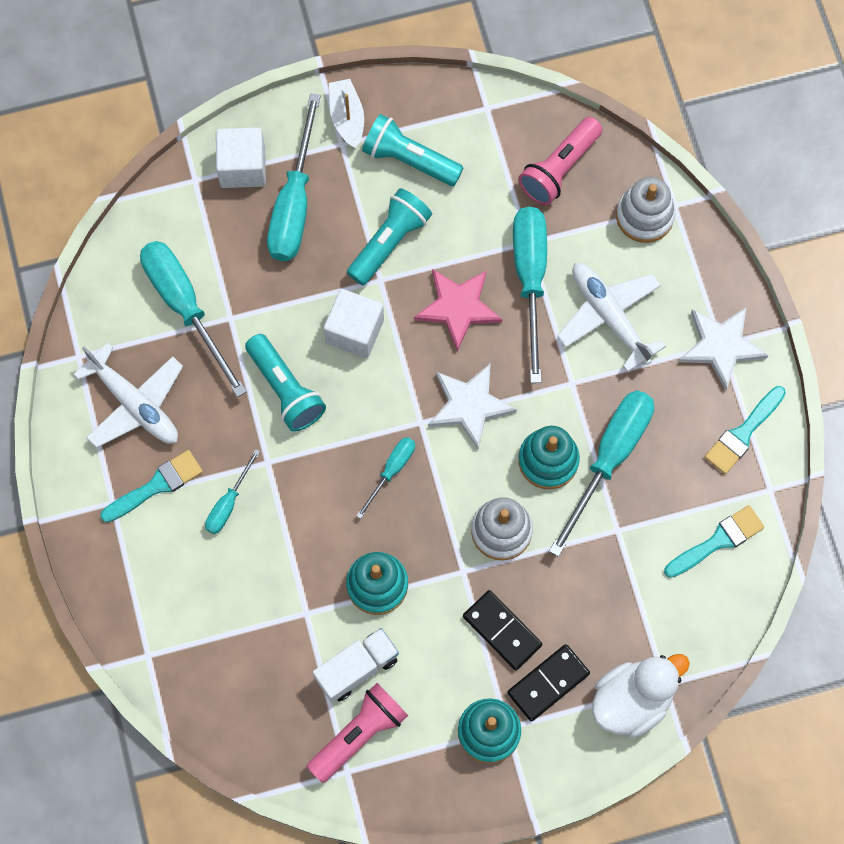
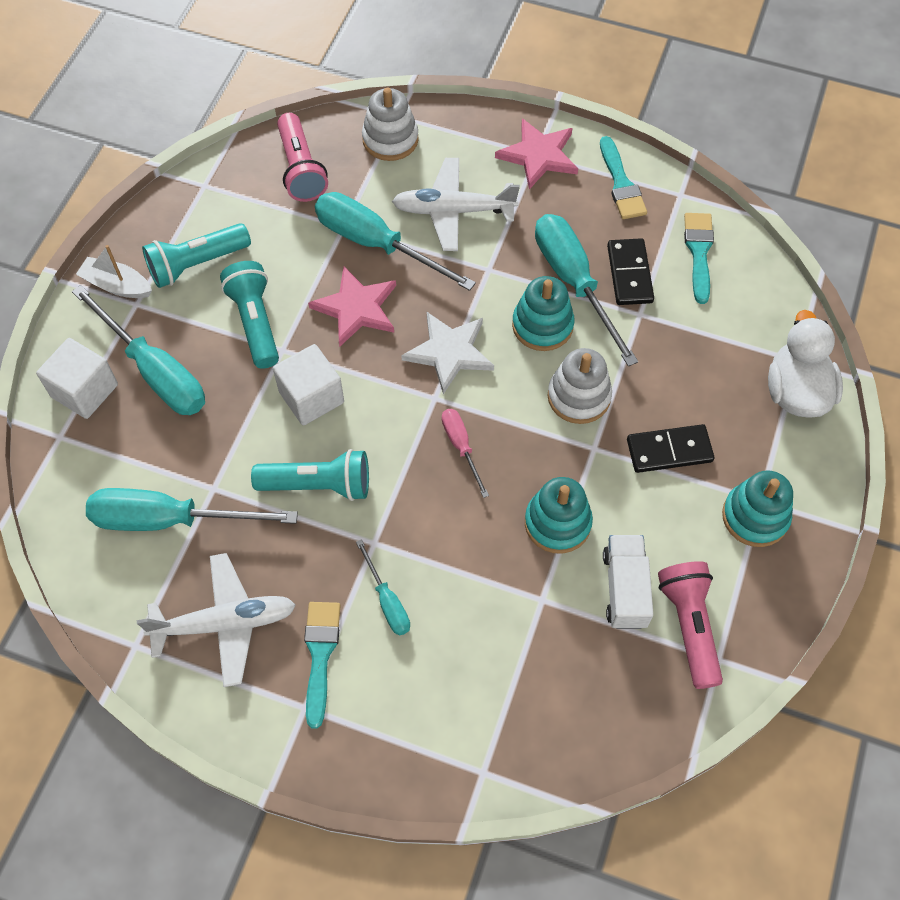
camera: 55 degrees left, 10 degrees down
(391, 471) = (461, 447): turquoise screwdriver -> pink screwdriver
(548, 683) = (740, 444): black domino -> black domino (629, 274)
(721, 346) = (538, 155): white star -> pink star

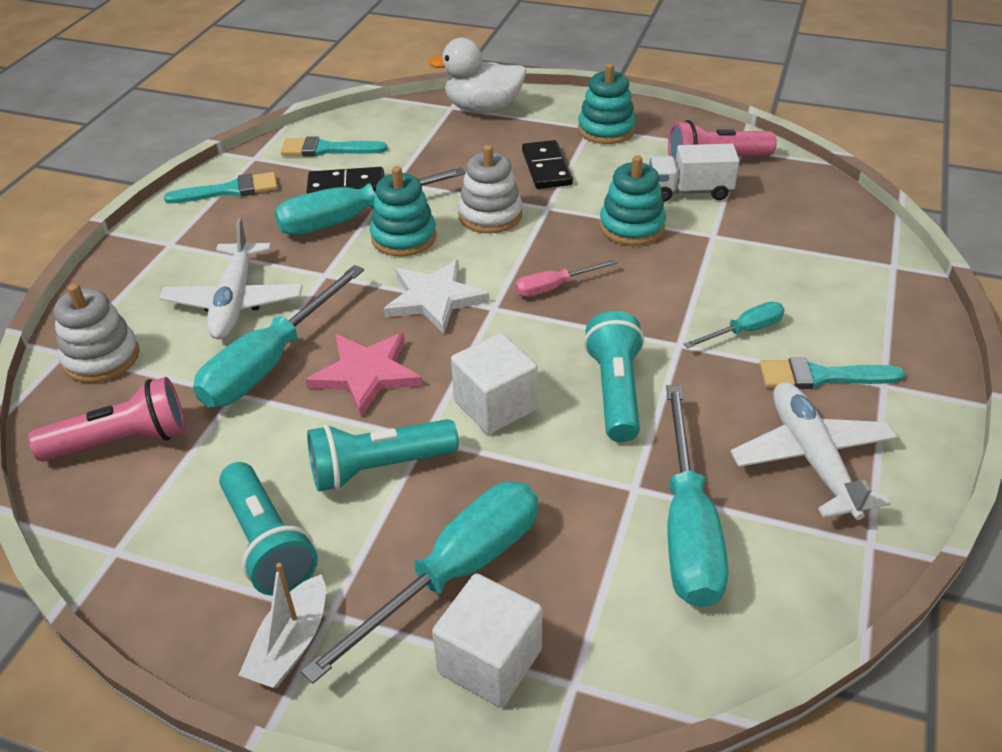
camera: 90 degrees left, 20 degrees down
(538, 155) = (172, 242): pink star -> none

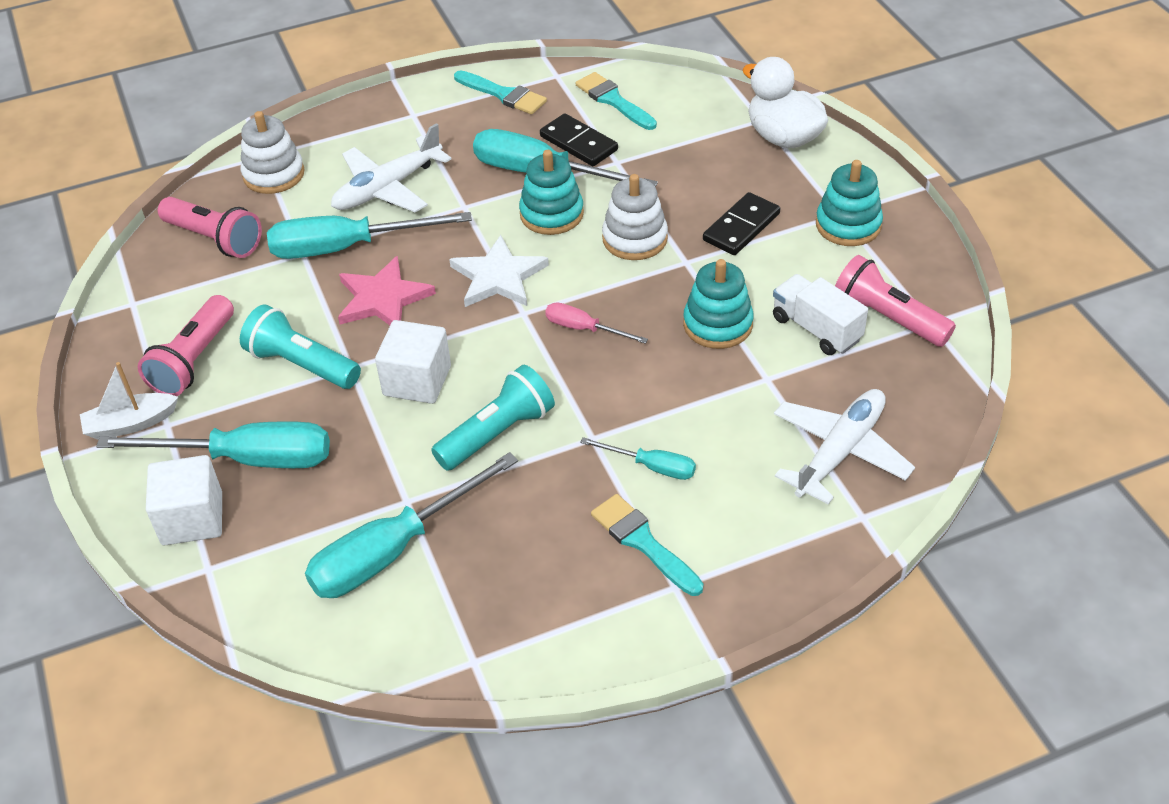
camera: 50 degrees right, 5 degrees up
(267, 544) = (193, 360): turquoise flashlight -> pink flashlight
(812, 458) = (535, 583): white plane -> white plane (840, 452)

